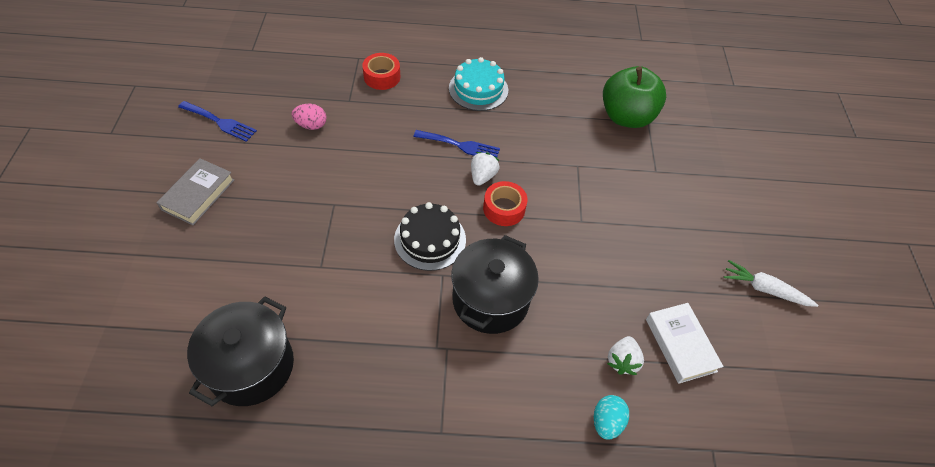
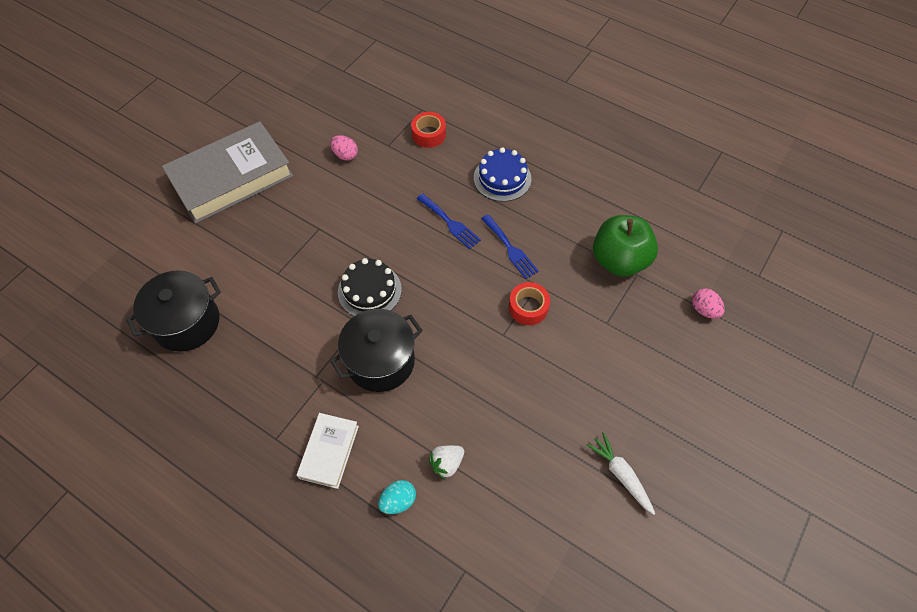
camera: 35 degrees right, 5 degrees up
(198, 195) = (231, 178): grey book -> grey book, size x2.00
(220, 122) = (282, 125): blue fork -> blue fork (510, 248)
(478, 89) = (502, 178): turquoise cake -> blue cake
(482, 176) = (449, 257): white strawberry -> none
(504, 208) = (446, 293): red tape -> red tape (528, 307)
(680, 345) = (505, 478): white book -> white book (329, 452)
(718, 127) = (704, 310): none -> pink egg

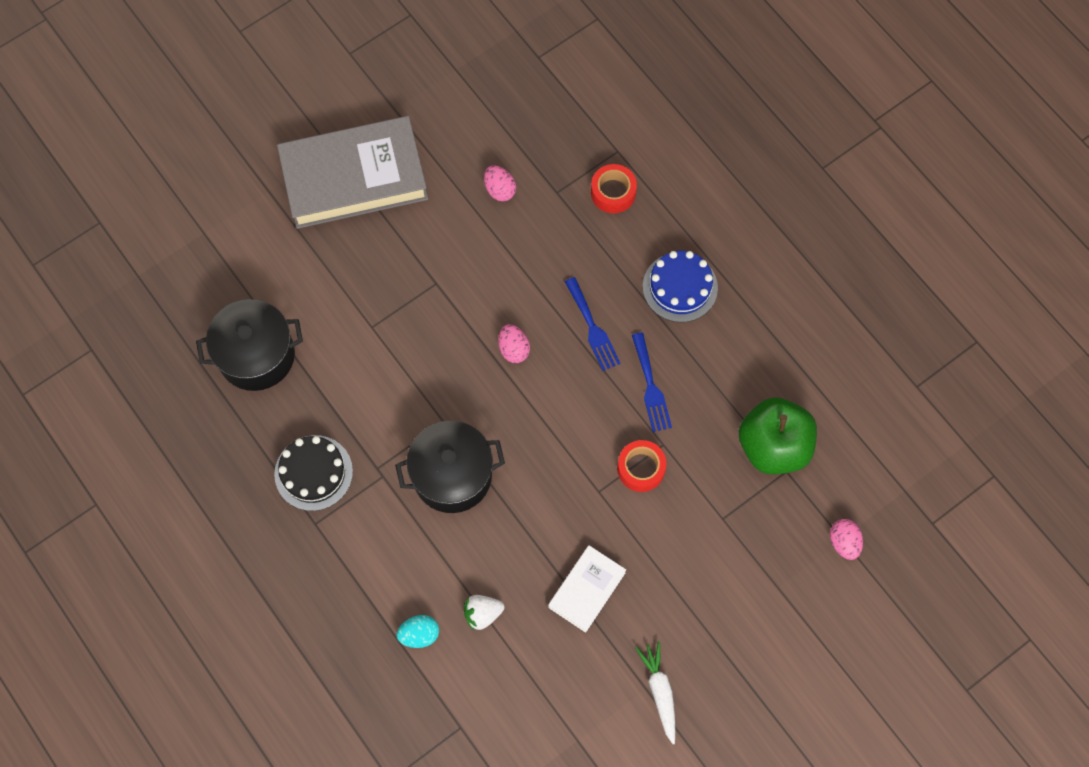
camera: 20 degrees right, 10 degrees up
(329, 452) = (366, 558): white book -> white book (587, 590)
(369, 290) = (468, 385): black cake -> black cake (313, 473)
(395, 255) = (513, 349): none -> pink egg

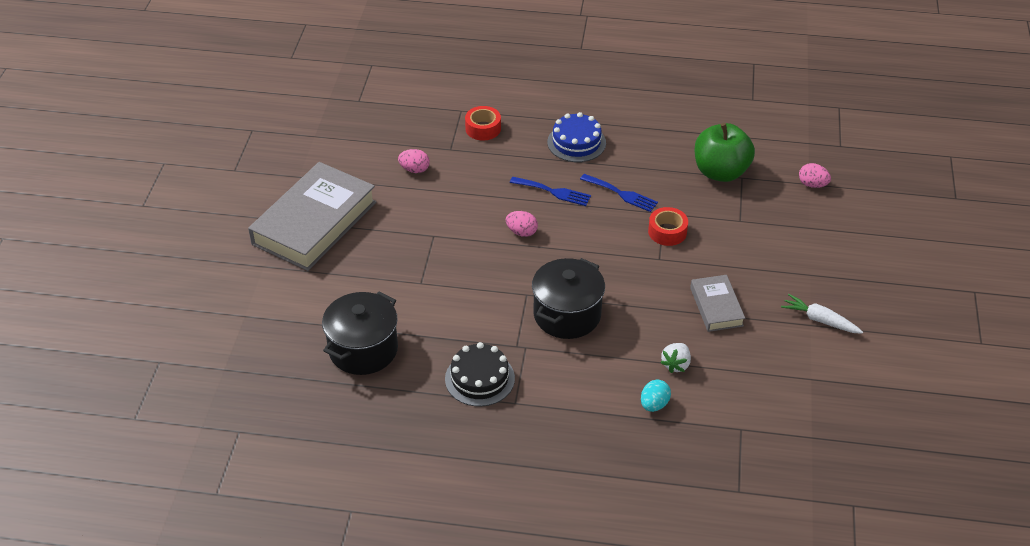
camera: 45 degrees left, 25 degrees down
(587, 590) = (716, 307): white book -> grey book

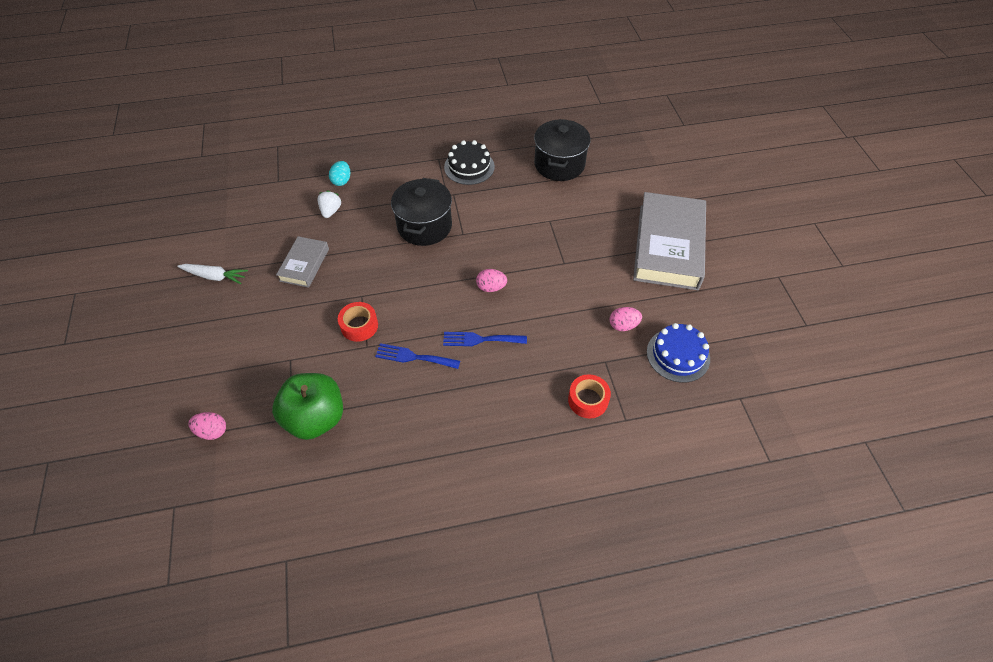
camera: 160 degrees right, 10 degrees up
(576, 142) = (481, 412): blue cake -> blue cake (678, 355)
(716, 307) = (304, 265): grey book -> grey book turned 45 degrees clockwise

